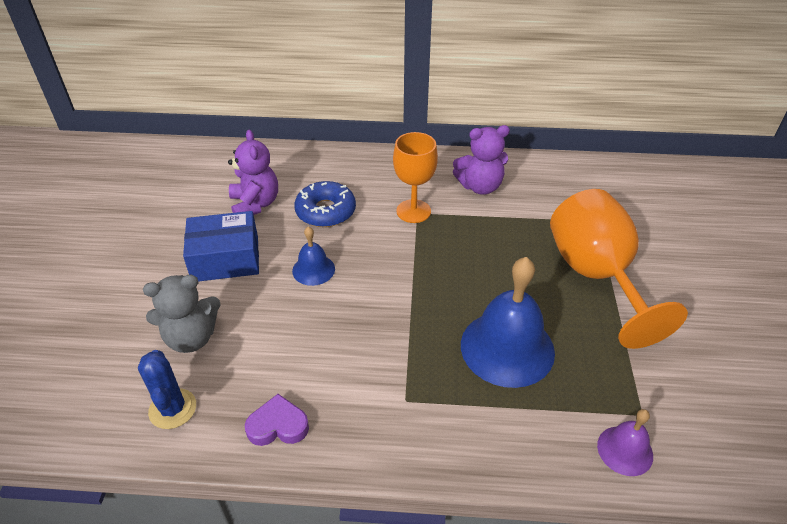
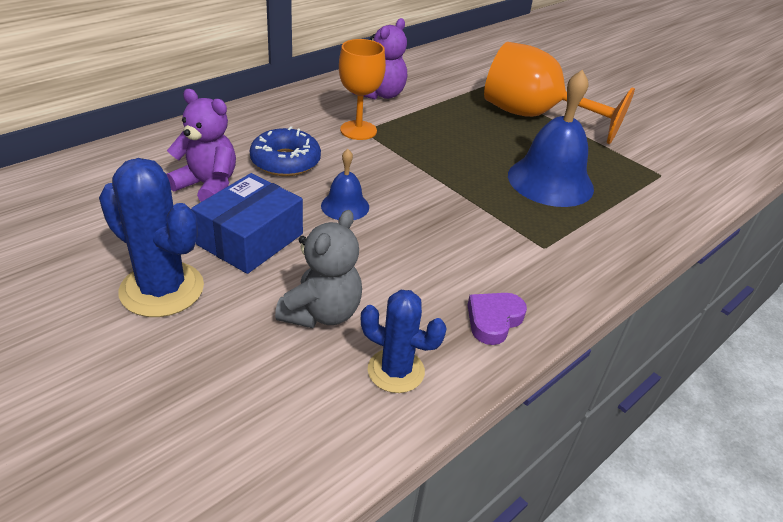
camera: 50 degrees left, 5 degrees down
(141, 263) = (162, 289): none -> blue cactus
(625, 450) = (682, 197): purple bell -> none

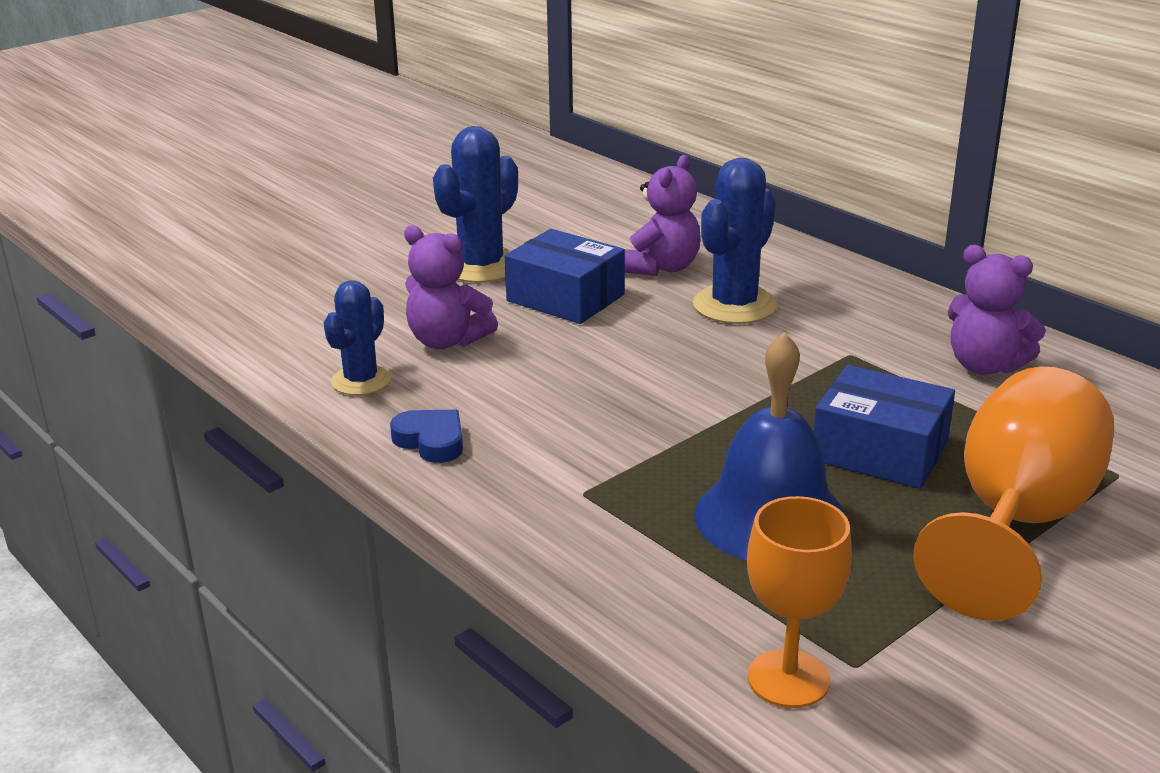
camera: 95 degrees right, 10 degrees down
(285, 161) = (734, 305): blue donut -> blue cactus
(322, 313) = (447, 341): grey teddy bear -> purple teddy bear
(345, 206) = (644, 346): blue bell -> none
(358, 130) = (847, 350): orange goblet -> orange goblet (788, 679)
(476, 139) = (879, 451): none -> blue box
(493, 320) = (431, 441): purple heart -> blue heart

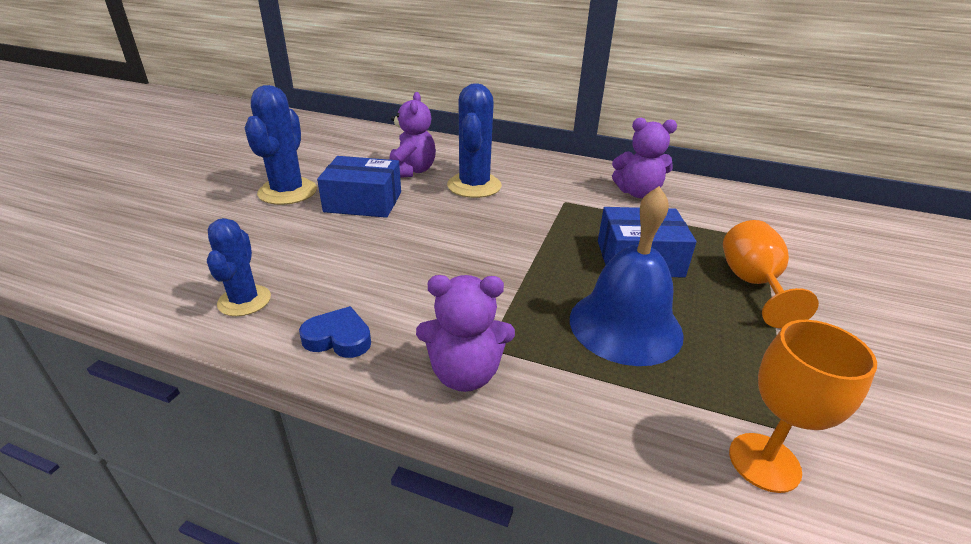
camera: 30 degrees left, 5 degrees up
(447, 341) = (297, 251): purple teddy bear -> purple teddy bear (465, 373)
(1016, 522) = (752, 284): orange goblet -> orange goblet, size x0.62

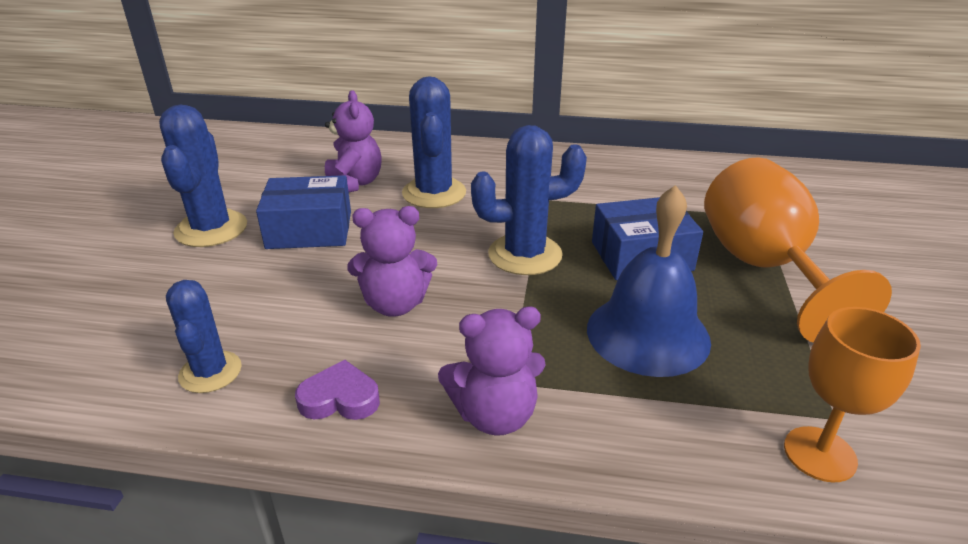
camera: 10 degrees left, 0 degrees up
(338, 338) = (340, 398): blue heart -> purple heart
(535, 244) = (525, 255): none -> blue cactus
(638, 193) = (618, 179): purple teddy bear -> purple teddy bear (395, 304)
(752, 284) = (763, 268): orange goblet -> orange goblet, size x1.61

